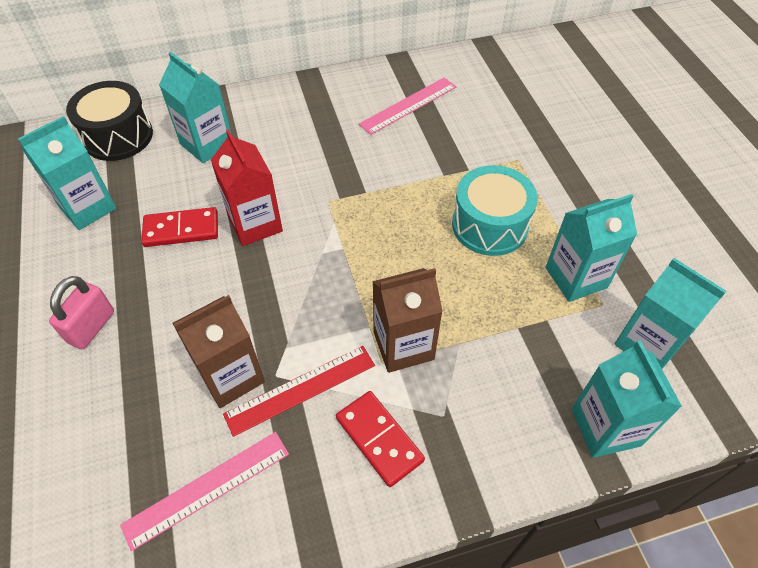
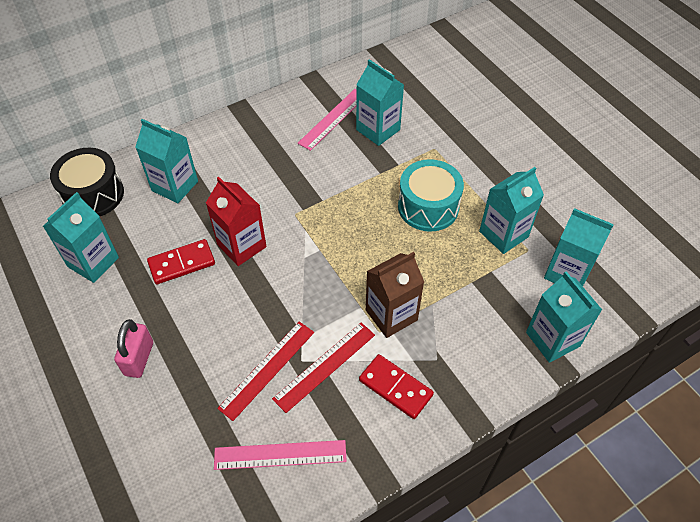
camera: 15 degrees left, 0 degrees up
(207, 488) = (280, 455): pink ruler -> pink ruler turned 45 degrees clockwise
(231, 376) = (267, 369): brown carton -> red ruler
(456, 126) = (378, 130): none -> turquoise carton

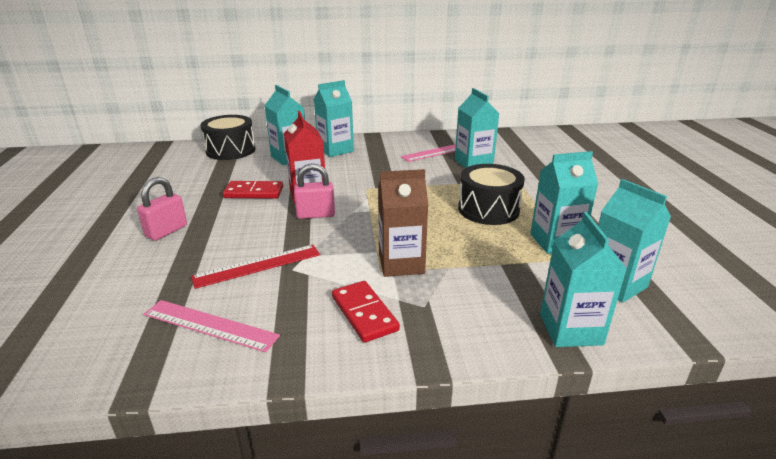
camera: 25 degrees right, 25 degrees down
(93, 262) = (194, 178): turquoise carton -> turquoise carton (335, 150)
(271, 275) = (315, 214): none -> pink padlock
(325, 366) = (309, 278): red ruler -> none
(428, 207) = (488, 209): turquoise drum -> black drum

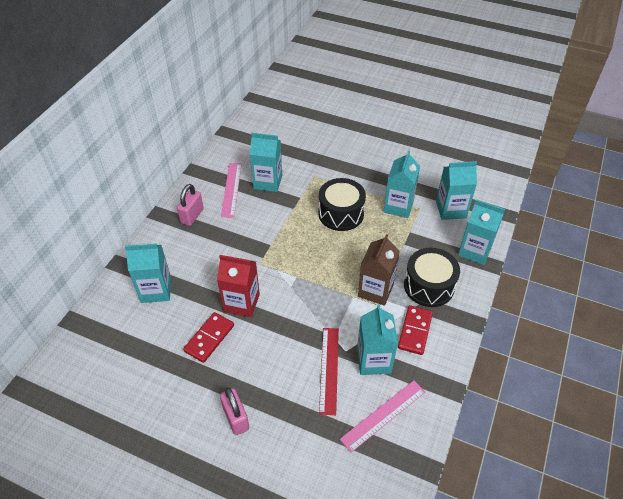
camera: 60 degrees left, 20 degrees up
(230, 150) = (96, 330): black drum -> black drum (429, 286)
(315, 214) = (279, 310): pink padlock -> pink padlock (192, 216)
(335, 150) = (168, 252): turquoise carton -> turquoise carton (374, 360)
(364, 313) = (415, 331): red domino -> red domino turned 75 degrees counterclockwise

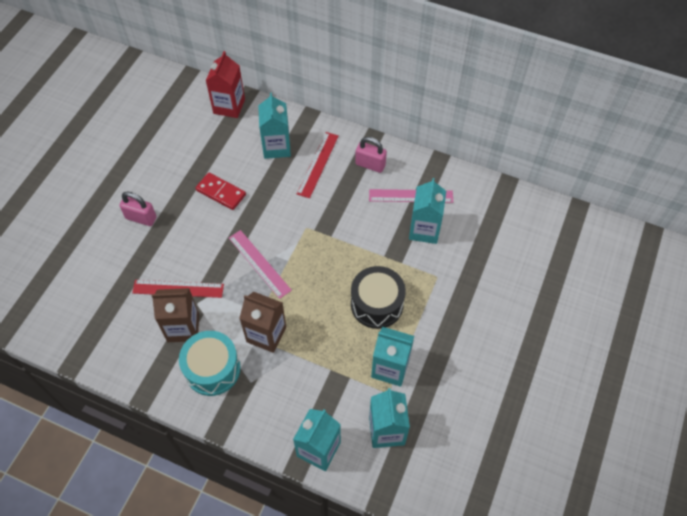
camera: 90 degrees right, 10 degrees up
(185, 255) = (318, 164): none -> red ruler
(236, 418) = (141, 218): pink padlock -> pink padlock turned 45 degrees clockwise
(241, 303) = (258, 215): red carton -> red carton (229, 106)
(374, 360) = (183, 327): turquoise carton -> brown carton
(383, 415) = (126, 332): pink ruler -> pink ruler (259, 263)
(415, 331) = (212, 369): red domino -> turquoise drum
(429, 286) = (269, 389): black drum -> none

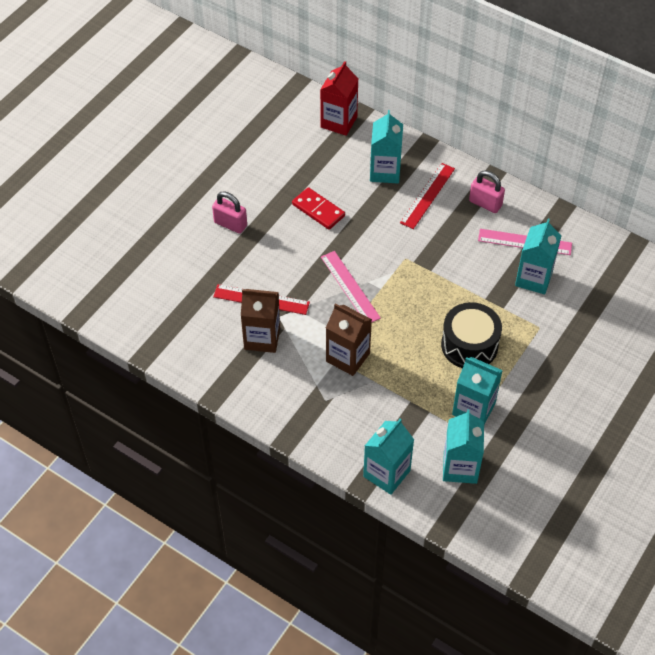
camera: 10 degrees right, 5 degrees down
(212, 369) = (287, 382): turquoise drum -> none

